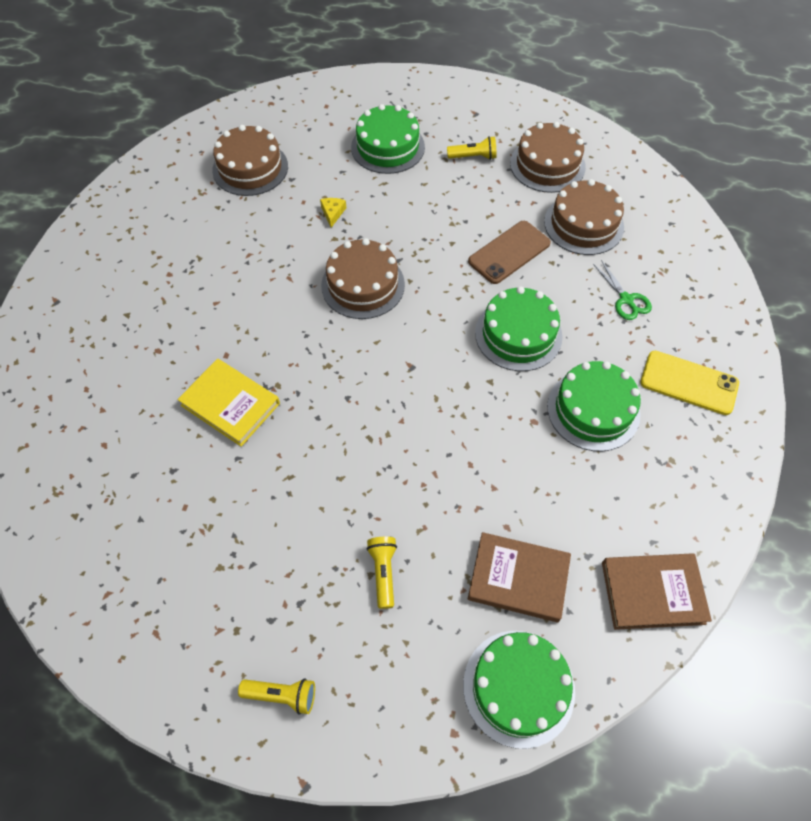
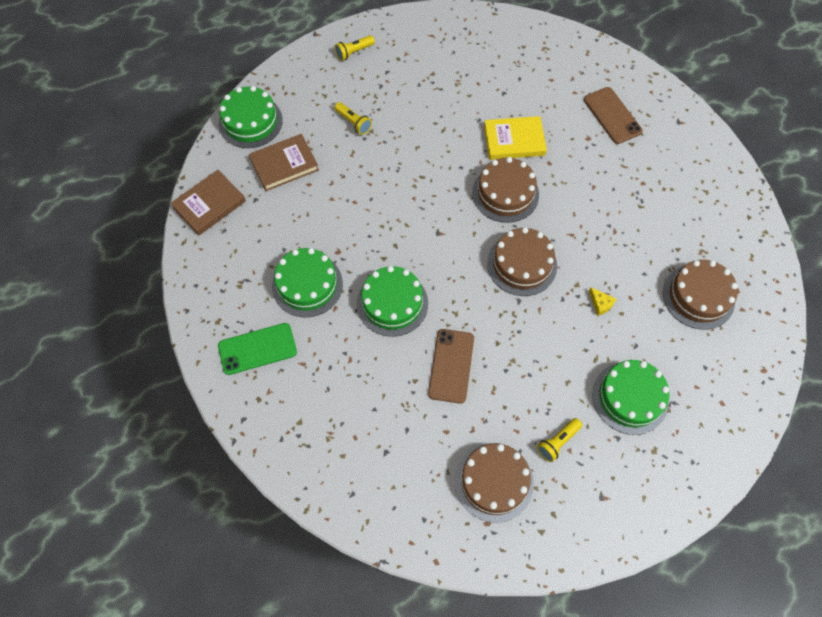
camera: 140 degrees right, 5 degrees up
(103, 355) = (612, 115): none -> brown phone
(583, 224) = (418, 437): brown cake -> brown cake (505, 193)
(626, 299) = (340, 387): green scissors -> none
(689, 383) = (257, 349): yellow phone -> green phone

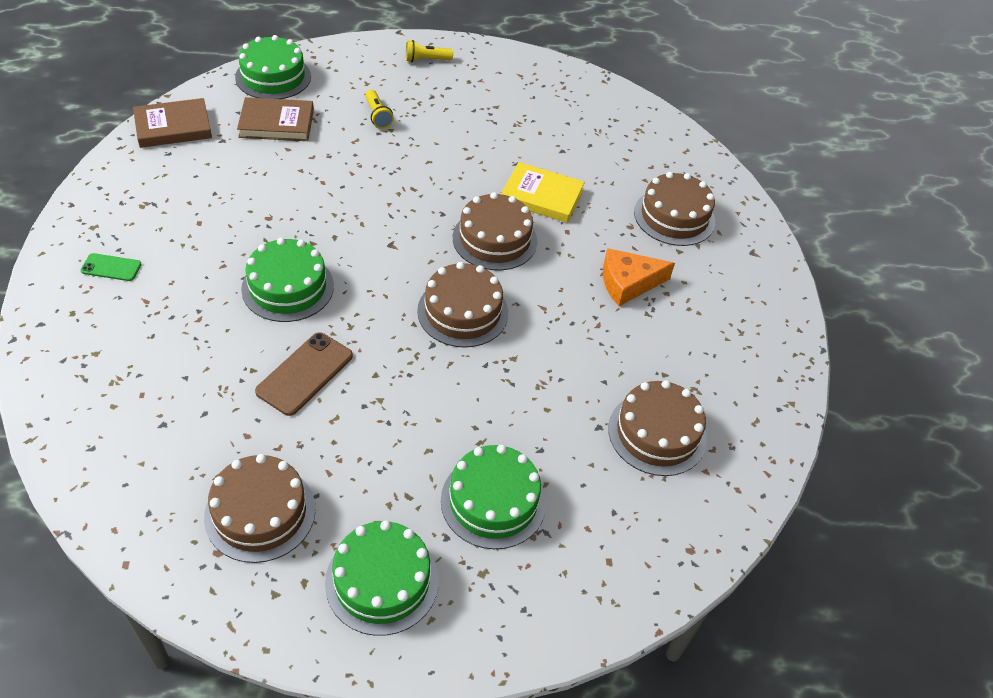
camera: 20 degrees right, 15 degrees down
(257, 349) = (111, 267): green phone -> green phone, size x0.59
(307, 285) = (211, 233): green cake -> green cake (382, 581)
(557, 442) = (369, 507): yellow flashlight -> none
(600, 304) = (528, 389): yellow cheese -> none
(612, 115) = (674, 216): brown phone -> brown cake
(614, 187) = (628, 283): none -> orange cheese

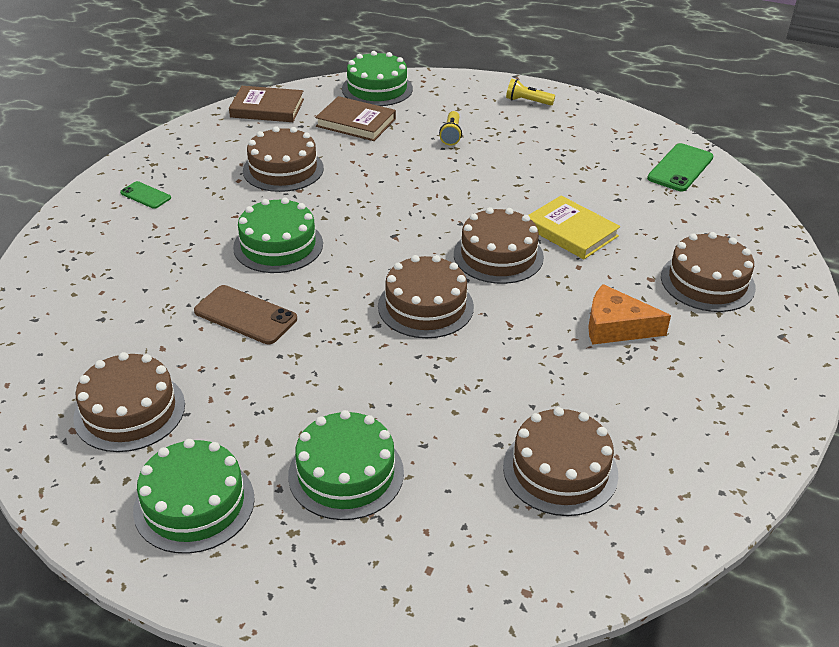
camera: 30 degrees right, 10 degrees down
(237, 197) = (283, 169): none -> brown cake
(305, 374) = (245, 315): brown phone -> brown phone turned 60 degrees clockwise
(595, 104) = (680, 168): none -> green phone

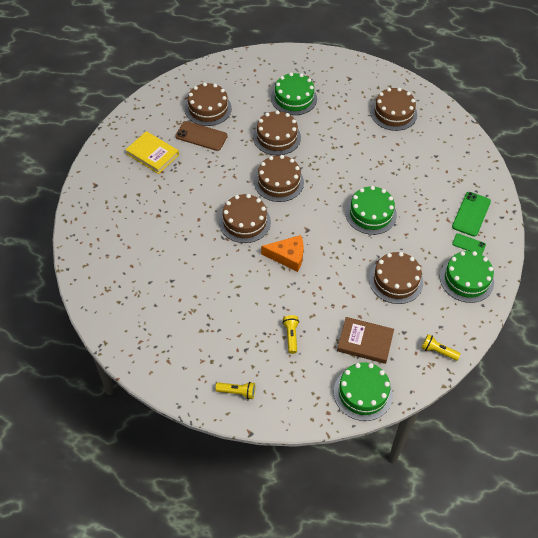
camera: 170 degrees right, 15 degrees up
(194, 504) = (347, 81): green cake -> green cake (466, 279)
(245, 315) = (367, 166): brown phone -> brown phone (201, 136)
(267, 108) = (438, 351): brown book -> yellow flashlight
(571, 231) = (202, 246): yellow book -> yellow book (152, 154)
(616, 327) = (180, 181): orange cheese -> orange cheese (287, 256)
(680, 168) = (125, 320): green phone -> green phone (471, 214)
(707, 282) = (126, 217): brown cake -> brown cake (276, 137)

